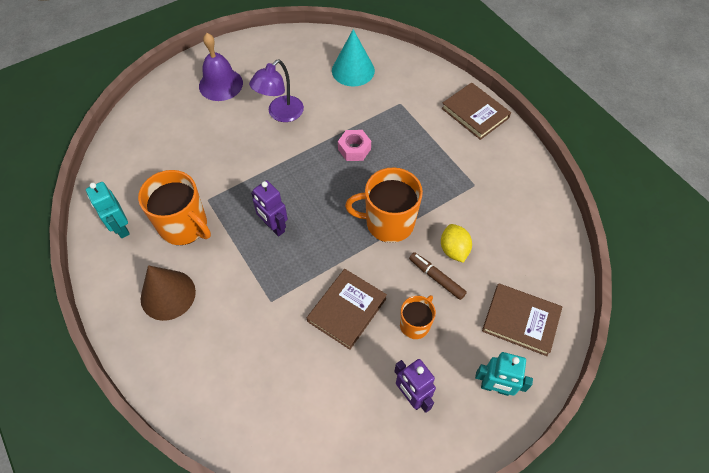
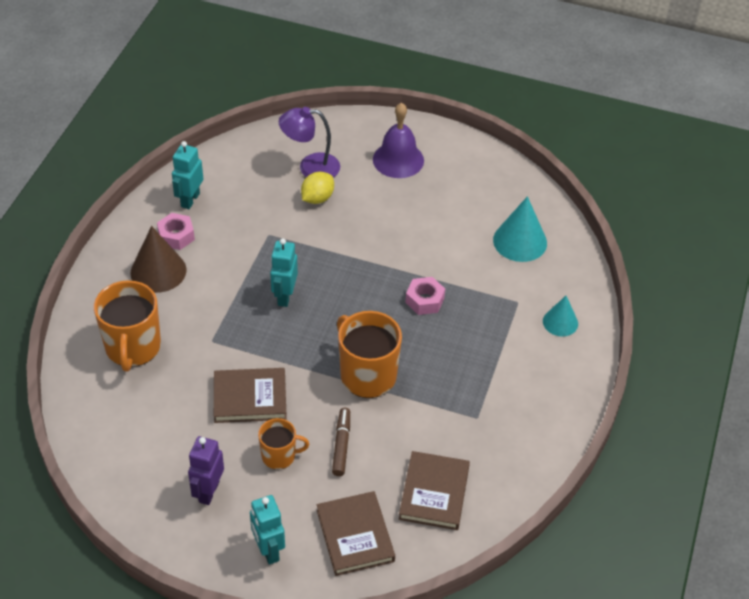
camera: 50 degrees right, 10 degrees down
(146, 260) = (176, 236): none -> pink nut
(184, 226) = (229, 237): orange mug -> orange mug (133, 347)
(274, 227) = (284, 296): purple robot -> turquoise robot
(280, 114) = (409, 222): purple lamp -> purple lamp (310, 167)
(435, 94) = (560, 322): none -> turquoise cone
(454, 250) = (384, 442): yellow lemon -> yellow lemon (317, 198)
(475, 113) = (570, 369): brown book -> brown book (434, 493)

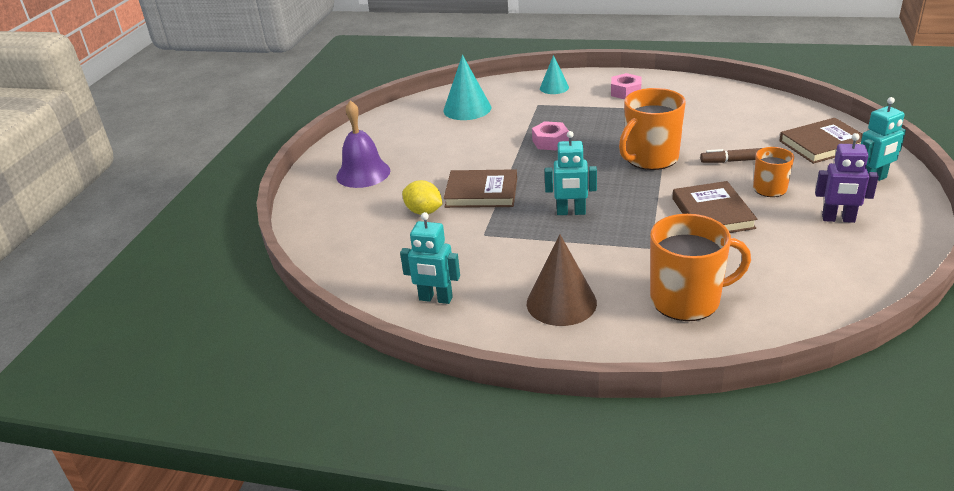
camera: 90 degrees left, 15 degrees down
(176, 236) = (500, 299): pink nut -> pink nut (626, 92)
(310, 167) = (375, 222): purple lamp -> none
(434, 493) = (755, 118): brown book -> brown book (481, 193)

